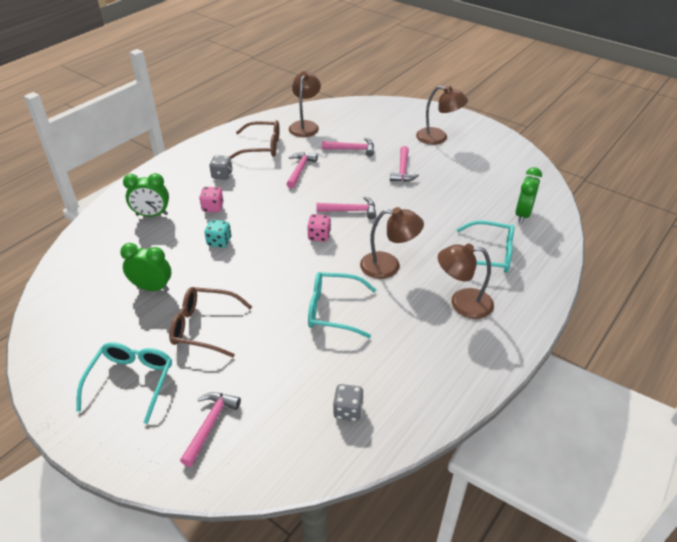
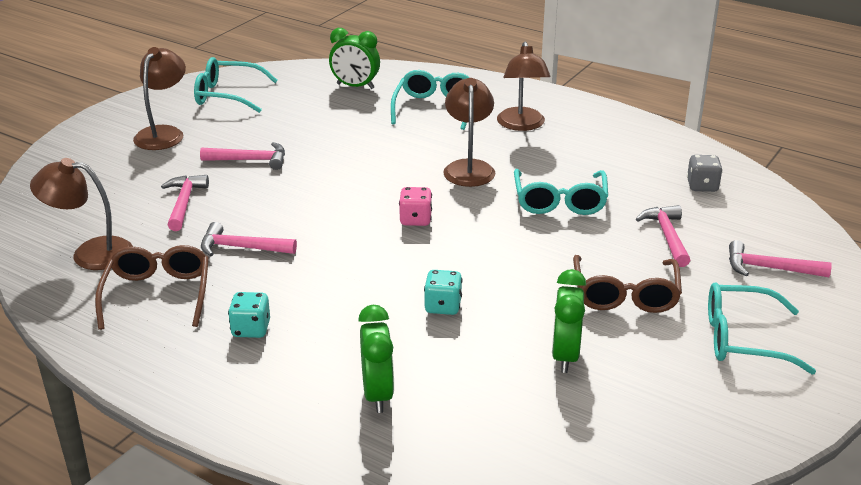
camera: 95 degrees left, 10 degrees down
(213, 207) = (351, 326): pink dice -> none
(222, 175) = (251, 329): grey dice -> turquoise dice
(350, 211) = (354, 198): pink hammer -> pink hammer (667, 236)
(497, 158) = (227, 95): none -> turquoise glasses

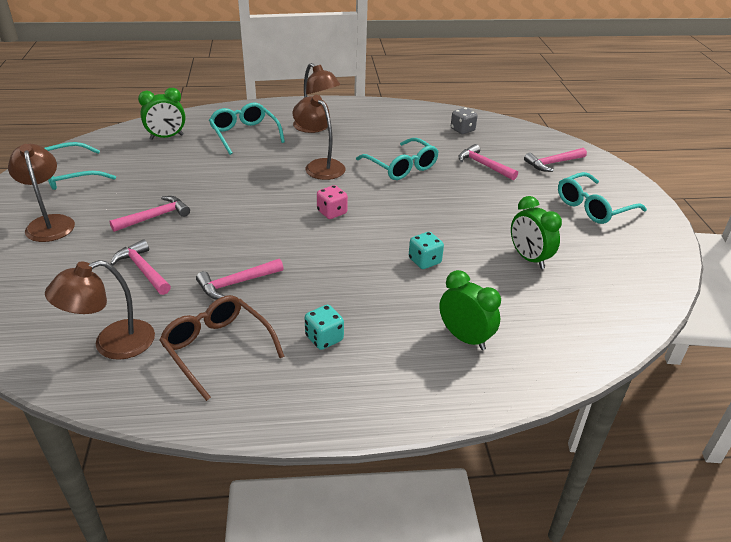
camera: 40 degrees left, 5 degrees up
(625, 294) = (509, 208): brown glasses -> none

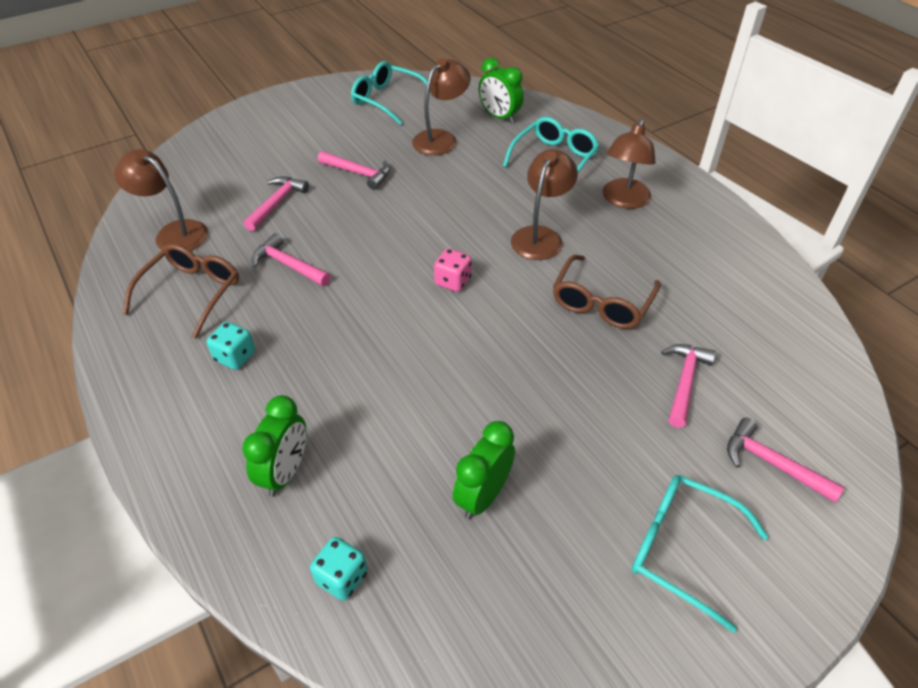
camera: 65 degrees right, 10 degrees up
(49, 223) = (311, 126): brown lamp -> brown lamp (441, 138)
(401, 167) = (602, 302): turquoise glasses -> brown glasses
(424, 261) = (410, 391): turquoise dice -> turquoise dice (342, 577)
(462, 130) = (763, 329): grey dice -> none

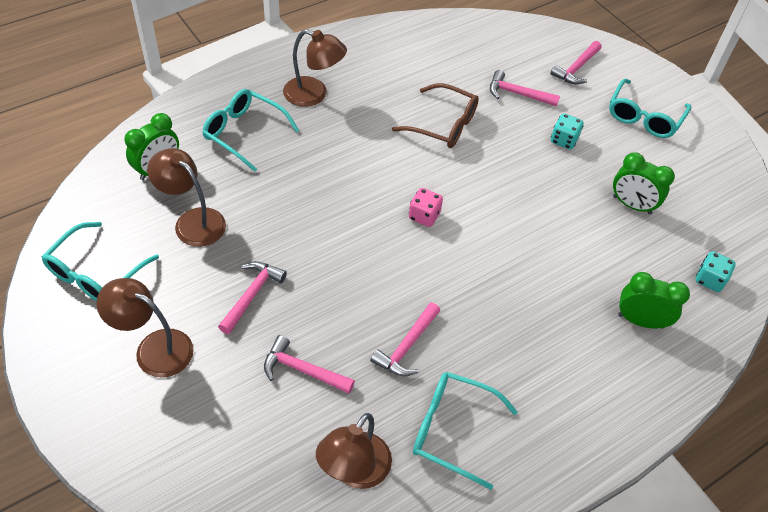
camera: 95 degrees left, 5 degrees up
(191, 293) = (452, 430): brown glasses -> turquoise glasses
(235, 356) = (532, 375): turquoise dice -> turquoise dice (563, 140)
(540, 236) = (362, 153): brown lamp -> brown lamp (154, 348)

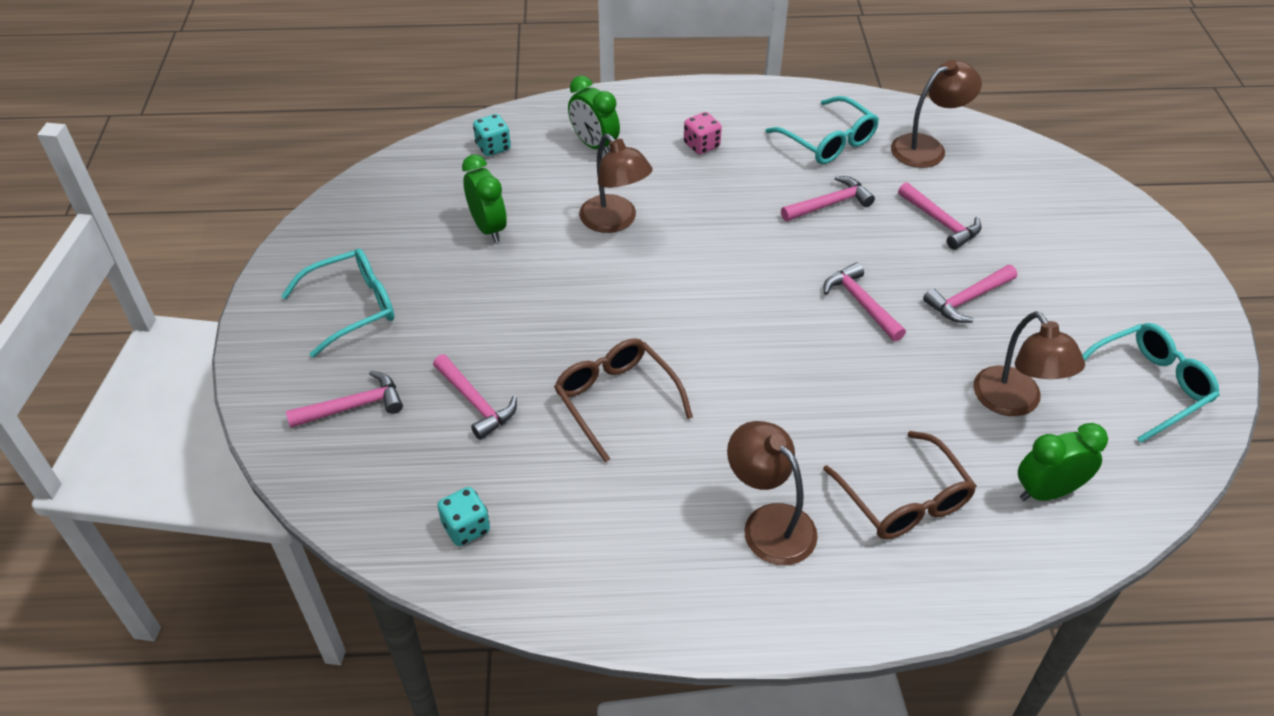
camera: 145 degrees left, 5 degrees down
(154, 348) = (1088, 290): brown lamp -> brown lamp (615, 221)
(244, 133) = (904, 500): turquoise glasses -> brown glasses
(332, 256) = (861, 303): none -> pink hammer
(424, 216) = (728, 303): pink dice -> pink dice (701, 145)
(563, 140) = (483, 320): turquoise dice -> turquoise dice (466, 528)

